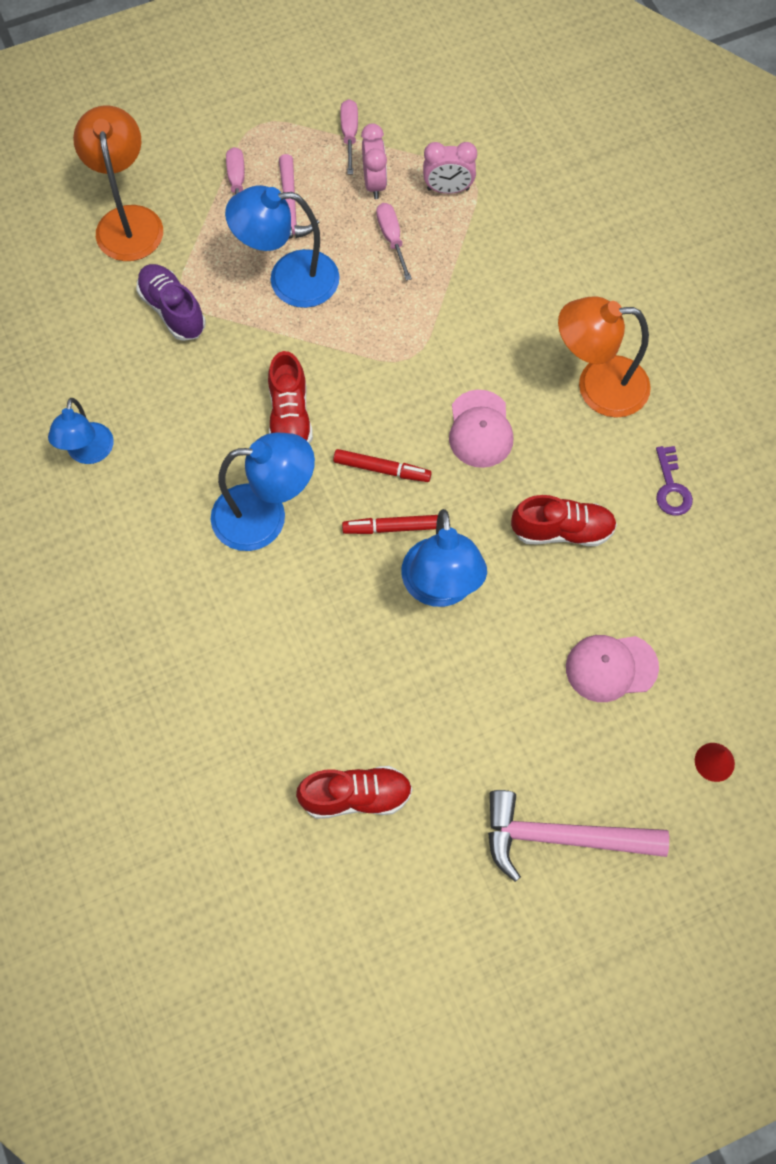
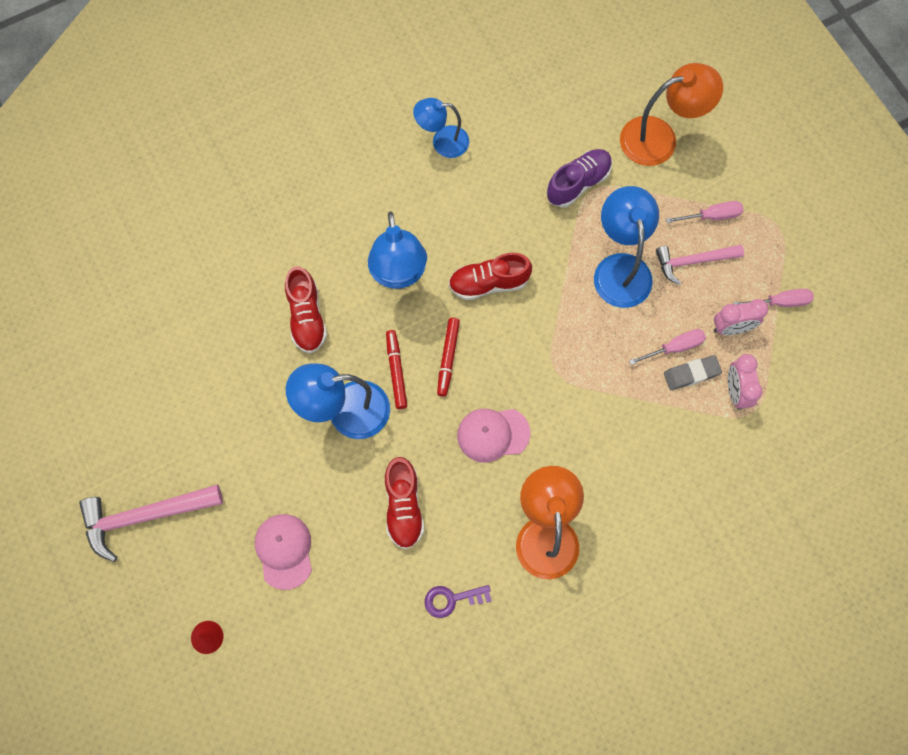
camera: 85 degrees right, 5 degrees up
(356, 796) = (175, 363): red shoe -> red shoe (307, 317)
(424, 227) = (691, 374): none -> grey eraser
(562, 837) = (145, 516): pink hammer -> pink hammer turned 105 degrees counterclockwise

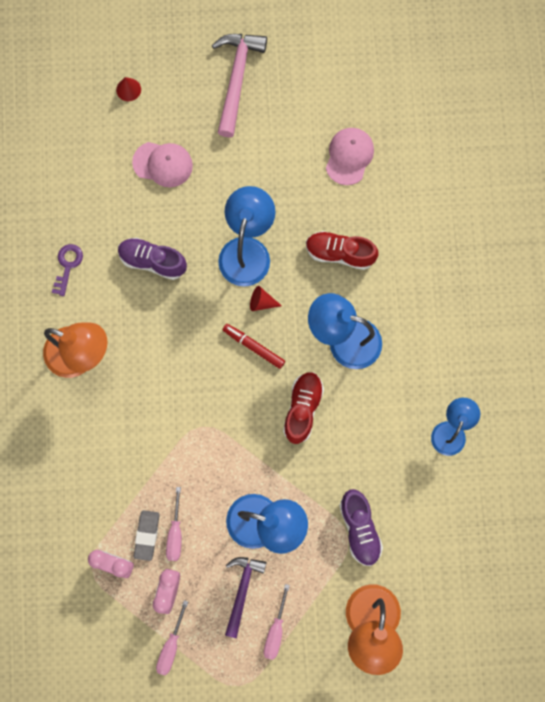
camera: 115 degrees right, 5 degrees up
(396, 371) = (261, 302): red marker -> red cone
(403, 507) = (152, 261): red shoe -> purple shoe
(493, 434) = (175, 353): pink cap -> pink cap (349, 156)
(693, 261) = (242, 591): pink hammer -> purple hammer

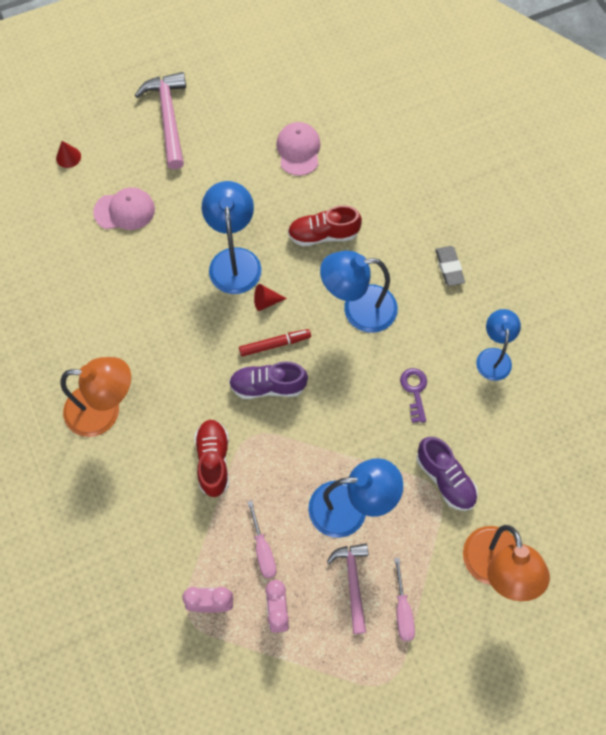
camera: 20 degrees left, 10 degrees down
(67, 266) = (62, 331): purple key -> purple key (414, 391)
(147, 535) = (234, 562): grey eraser -> grey eraser (449, 267)
(152, 261) = (146, 299): purple shoe -> purple shoe (268, 386)
(171, 646) = (301, 667): pink screwdriver -> none
(242, 591) = (353, 582): purple hammer -> pink hammer
(254, 347) = (274, 344): red marker -> red marker turned 150 degrees clockwise
(302, 409) = (344, 385): red shoe -> red shoe (213, 461)

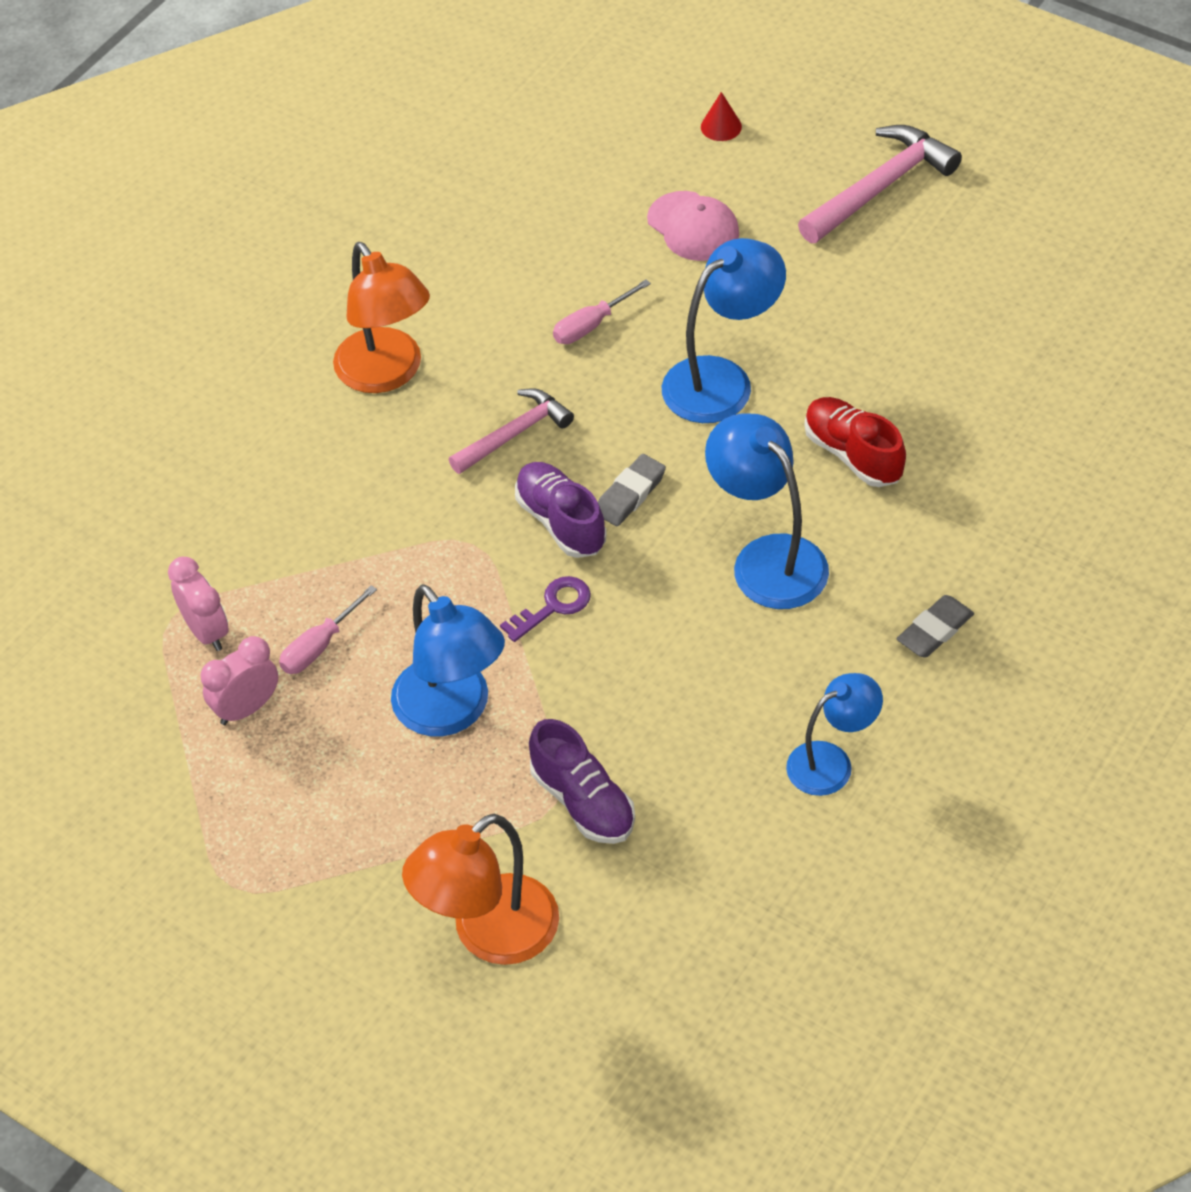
camera: 60 degrees right, 15 degrees down
(213, 461) = (405, 524): red shoe -> none
(266, 301) = (688, 449): red cone -> none
(274, 344) = (630, 494): red marker -> grey eraser
(298, 150) = (967, 351): pink cap -> none
(353, 582) = (345, 771): pink hammer -> pink hammer (514, 434)
(402, 610) = (346, 851): pink screwdriver -> pink screwdriver (591, 325)
(414, 391) = (692, 693): purple key -> purple key (552, 607)
(445, 479) = (583, 801): purple shoe -> purple shoe turned 60 degrees counterclockwise

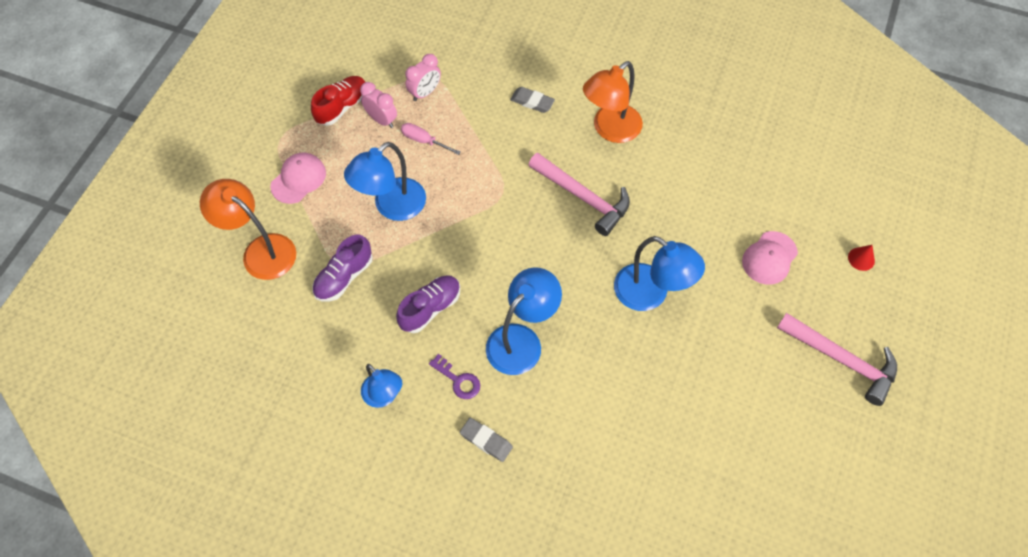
camera: 75 degrees right, 10 degrees up
(342, 860) = (298, 179): none -> pink cap
(514, 434) = (583, 197): pink hammer -> pink hammer, size x1.51
(552, 607) = (467, 239): purple key -> purple key (458, 380)
(561, 522) = (526, 231): purple shoe -> purple shoe (430, 308)
(591, 325) = (673, 219): pink screwdriver -> none
(630, 494) = (553, 262): grey eraser -> grey eraser (532, 102)
(853, 454) = (611, 375): red shoe -> red shoe (342, 107)

